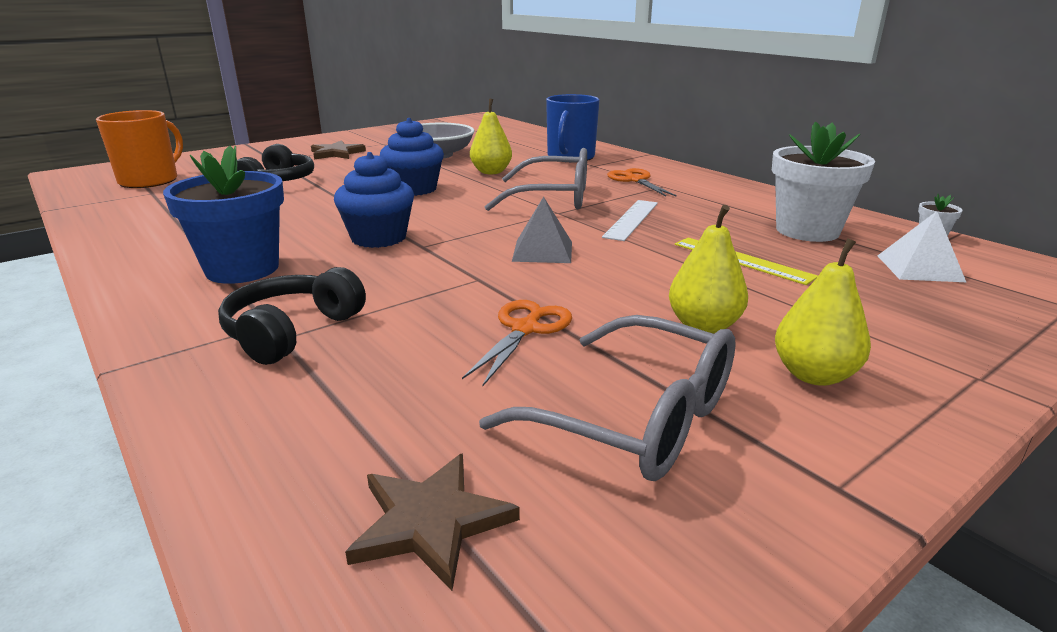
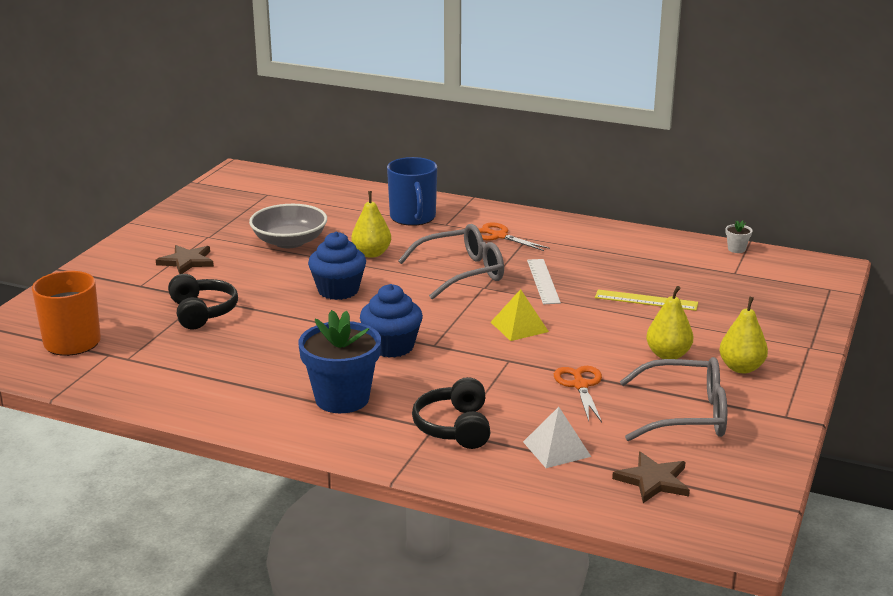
camera: 30 degrees left, 0 degrees up
(542, 251) = (519, 327): grey pyramid -> yellow pyramid
(807, 231) = (663, 263): white flower pot -> none
(920, 268) = (745, 280): white pyramid -> white pyramid (556, 449)

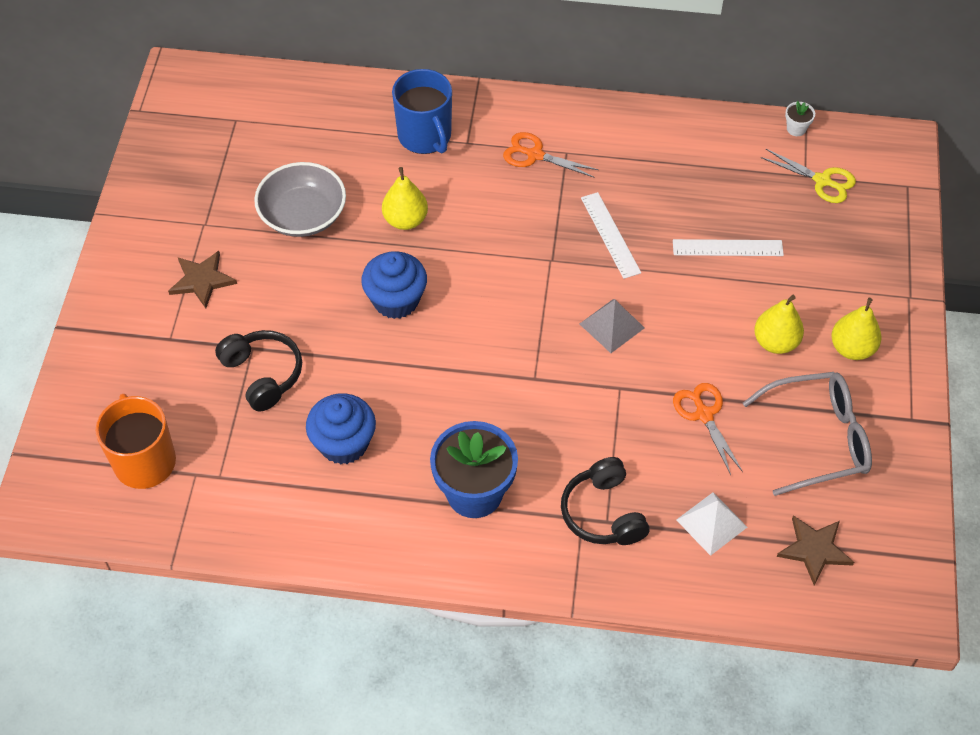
camera: 15 degrees left, 30 degrees up
(391, 346) = (492, 391): blue cupcake -> blue cupcake (343, 443)
(462, 272) = (518, 237): grey glasses -> none
(519, 327) = (611, 326): yellow pyramid -> grey pyramid
(646, 300) = (727, 248): yellow ruler -> white ruler
(750, 277) = (822, 181): none -> yellow scissors

